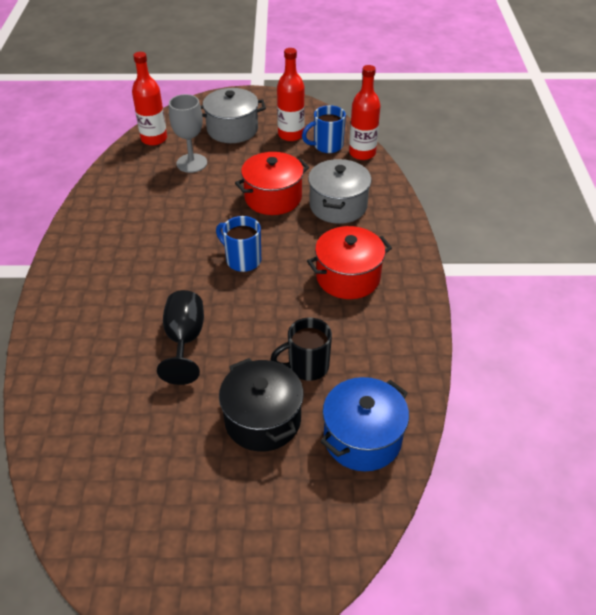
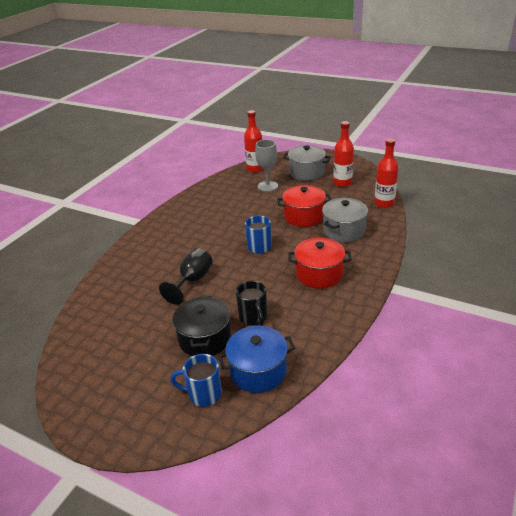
camera: 30 degrees right, 10 degrees down
(306, 366) = (253, 318): black mug -> black mug turned 120 degrees counterclockwise
(327, 146) = (362, 194): blue mug -> blue mug (203, 394)

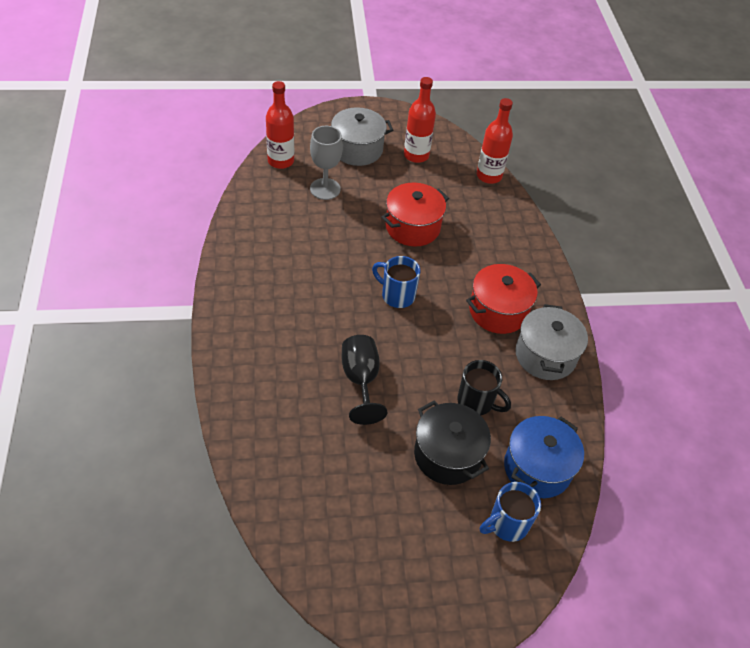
camera: 40 degrees left, 15 degrees up
(343, 231) = (476, 235): grey pot -> grey pot (545, 355)

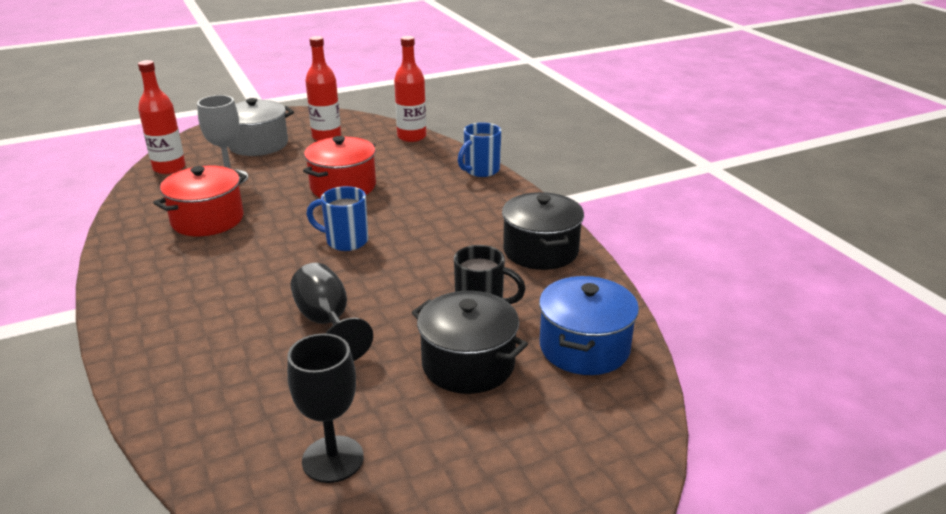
camera: 15 degrees left, 20 degrees down
(333, 506) = (333, 459): none -> black goblet
(498, 311) = (469, 228): red pot -> red pot (207, 220)
(507, 524) = (576, 411): blue mug -> blue mug (480, 171)
(545, 355) = (540, 251): grey pot -> black pot

